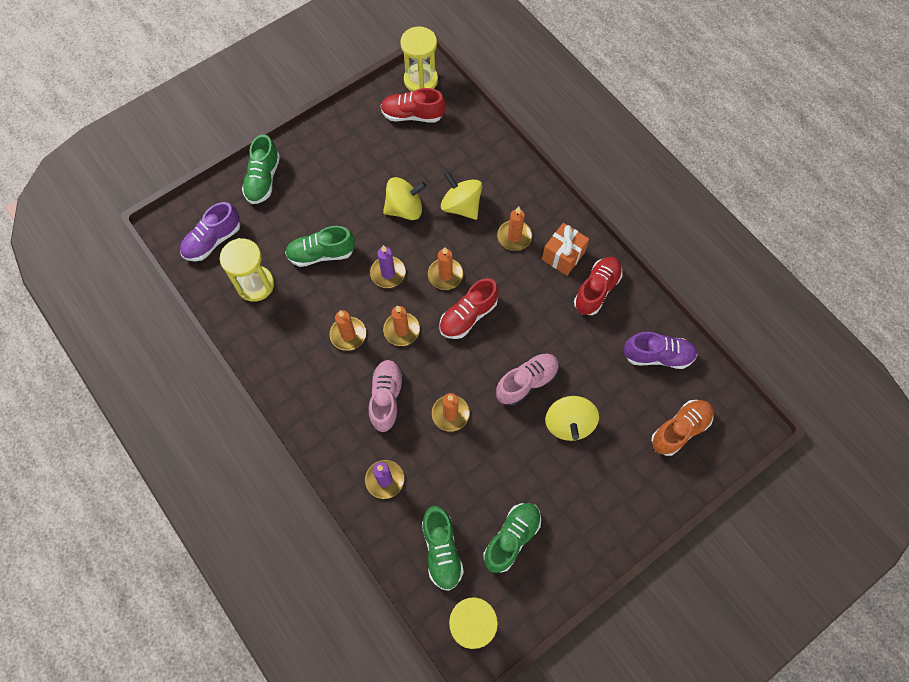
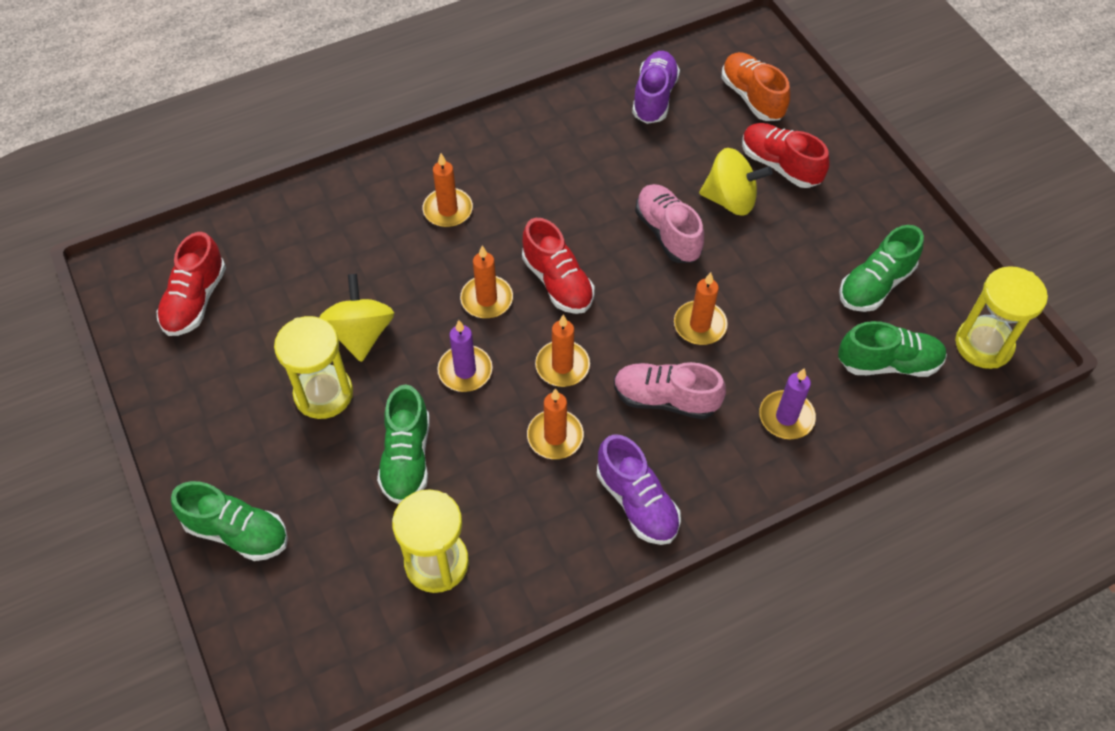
camera: 80 degrees left, 10 degrees down
(213, 241) = (333, 625): purple shoe -> purple shoe (637, 502)
(421, 80) = (134, 280): yellow hourglass -> yellow hourglass (323, 394)
(461, 206) = (379, 263): yellow spinning top -> none
(511, 538) = (875, 285): green shoe -> green shoe turned 90 degrees counterclockwise
(563, 256) = (492, 162): orange gift -> none
(596, 290) = (551, 138): red shoe -> red shoe (780, 165)

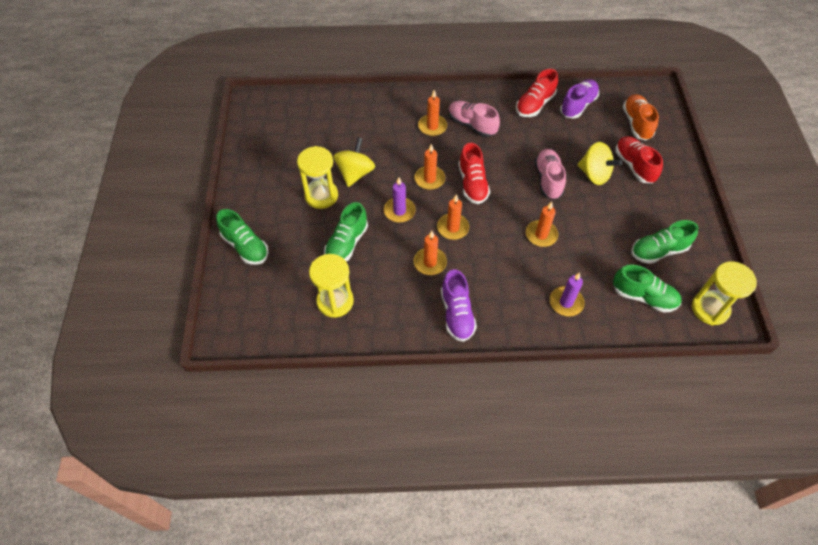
camera: 25 degrees right, 0 degrees up
(195, 300) = (282, 127): red shoe -> red shoe (535, 104)
(665, 399) = (501, 266): pink shoe -> pink shoe (472, 125)

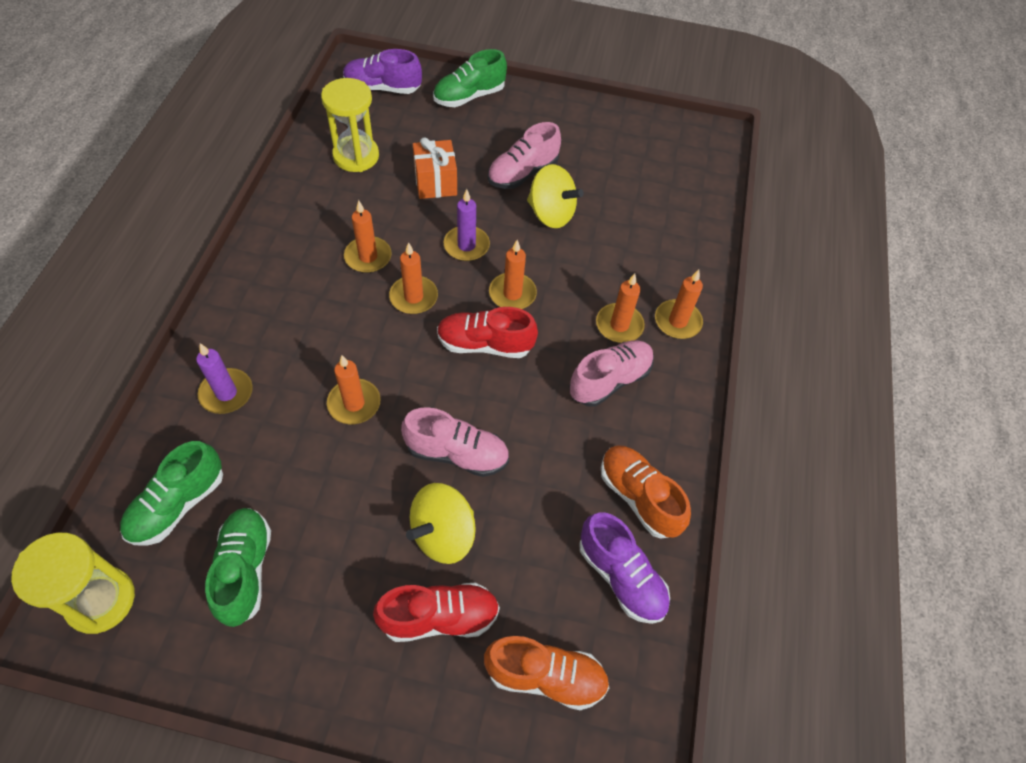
camera: 100 degrees right, 0 degrees up
(321, 196) = (522, 173): yellow hourglass -> pink shoe
(347, 243) = (435, 182): green shoe -> orange gift
(419, 102) = (677, 321): none -> orange candle
(457, 314) = (277, 264): purple shoe -> purple shoe (382, 88)
(535, 104) = (638, 497): red shoe -> orange shoe

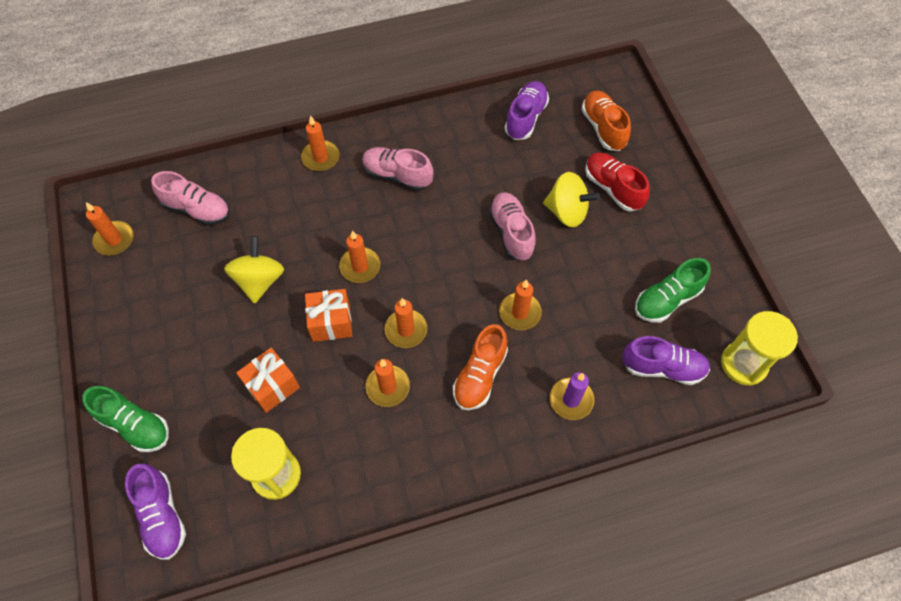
camera: 115 degrees left, 5 degrees up
(178, 504) = (662, 367): green shoe -> purple shoe
(466, 245) = (331, 322): purple candle -> orange gift
(485, 344) = (417, 260): red shoe -> none
(522, 173) = (221, 324): pink shoe -> pink shoe (197, 209)
(619, 325) = (346, 189): orange candle -> orange candle (114, 240)
(638, 497) = (471, 128): orange shoe -> orange shoe (480, 375)

